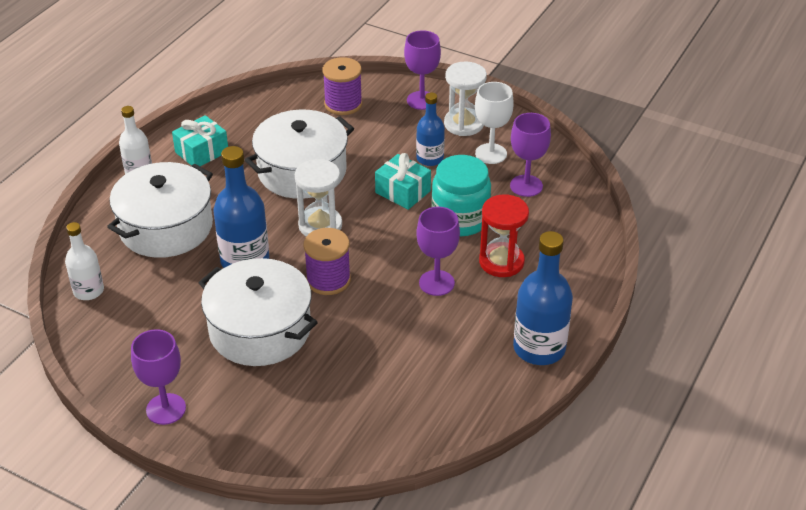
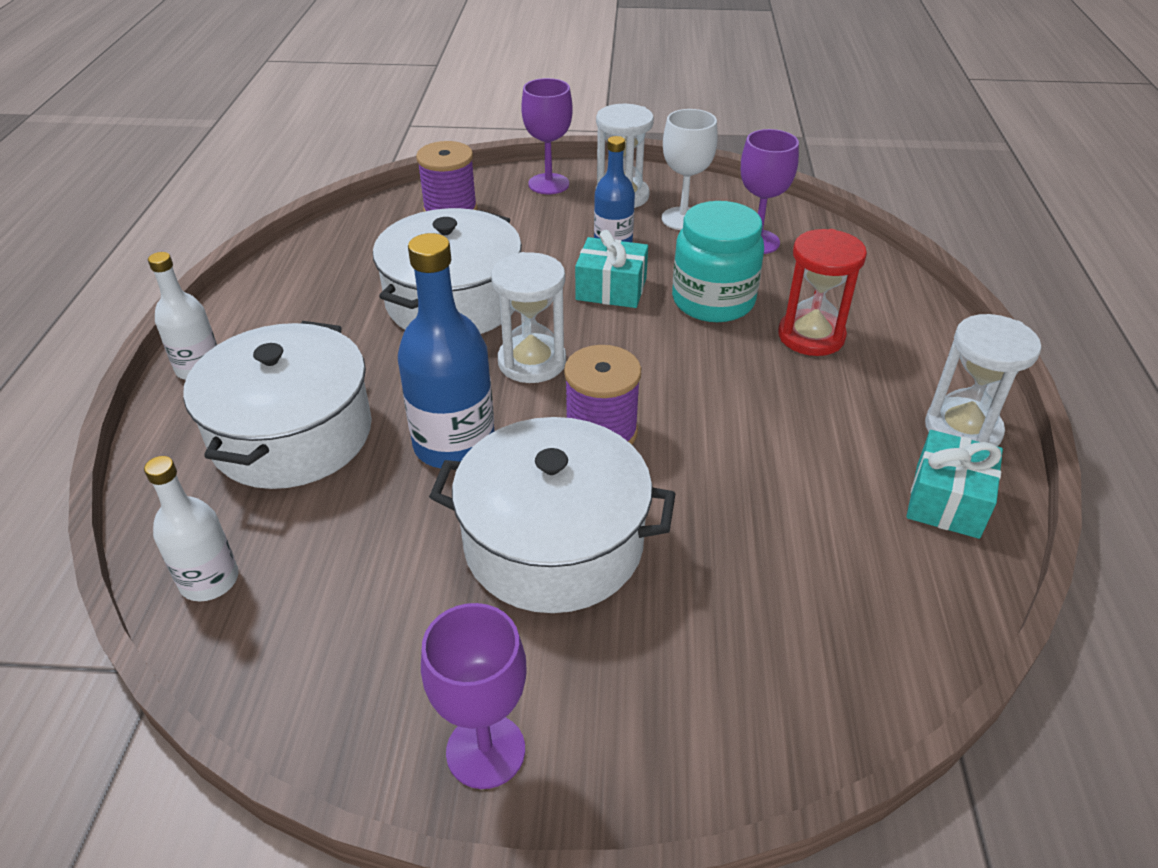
camera: 25 degrees left, 0 degrees up
(202, 152) = (285, 315): turquoise gift -> turquoise gift (947, 501)
(436, 283) = (754, 388): purple goblet -> none
(539, 348) = (962, 429): blue bottle -> white hourglass

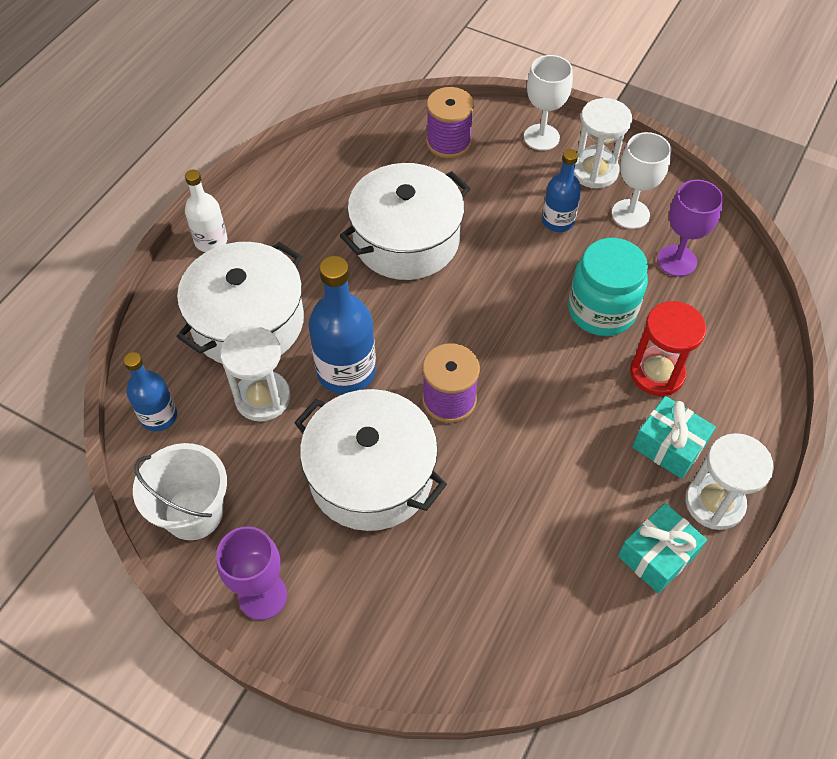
camera: 25 degrees right, 15 degrees up
(209, 580) = (159, 416): white bottle -> blue bottle
(321, 682) = (193, 513): none -> white bucket
(532, 362) = (433, 319): white hourglass -> white hourglass (263, 398)
(548, 184) = (541, 137): purple goblet -> white goblet
(611, 289) = (529, 269): turquoise gift -> turquoise gift (669, 446)

